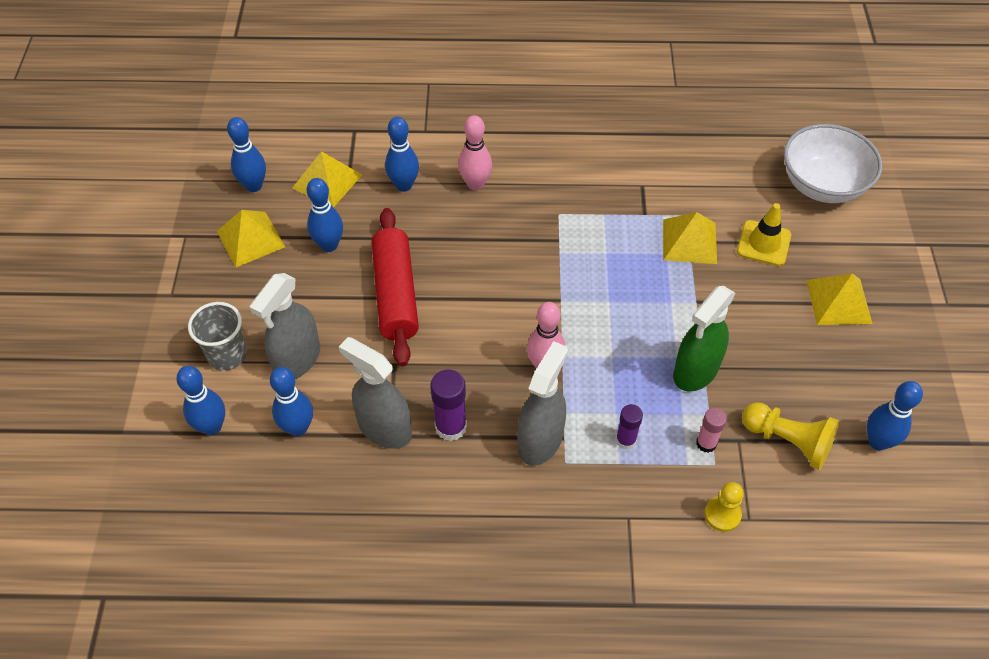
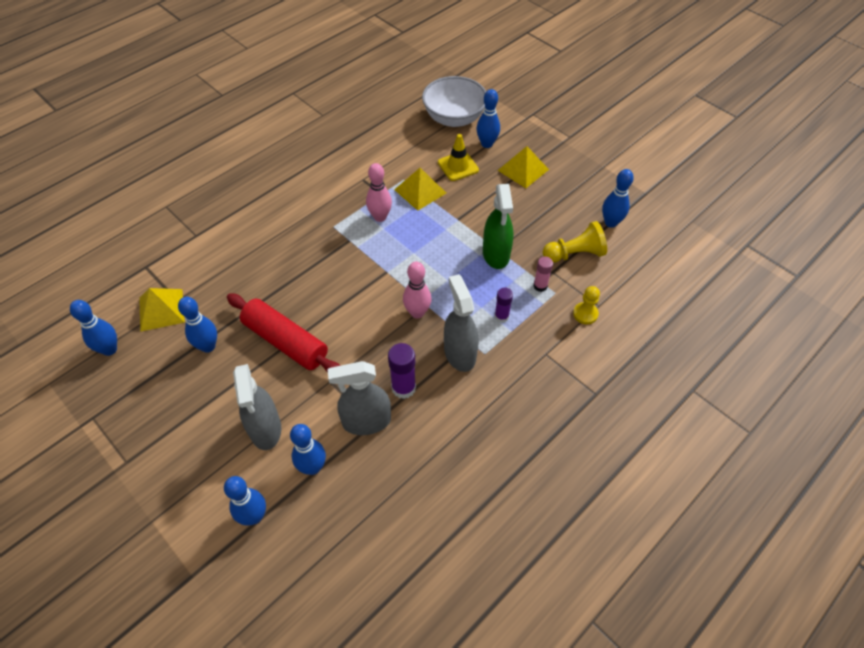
camera: 45 degrees left, 0 degrees up
(227, 355) = (213, 465): grey cup -> none
(250, 239) = (146, 383): yellow pyramid -> none
(404, 185) = (218, 276): blue bowling pin -> blue bowling pin (487, 144)
(475, 184) = (264, 244): pink bowling pin -> pink bowling pin (380, 217)

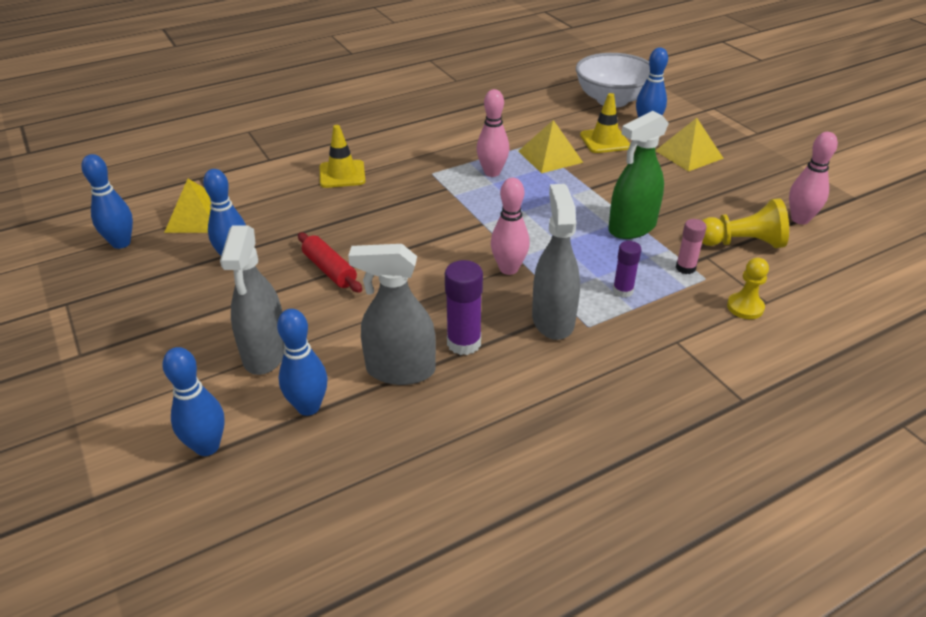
camera: 15 degrees right, 15 degrees down
(262, 241) = (342, 174): none -> yellow traffic cone
(286, 341) = (330, 270): red rolling pin -> red rolling pin, size x0.58
(496, 254) = (632, 227): green spray bottle -> green spray bottle turned 45 degrees clockwise
(610, 223) = (800, 219): blue bowling pin -> pink bowling pin

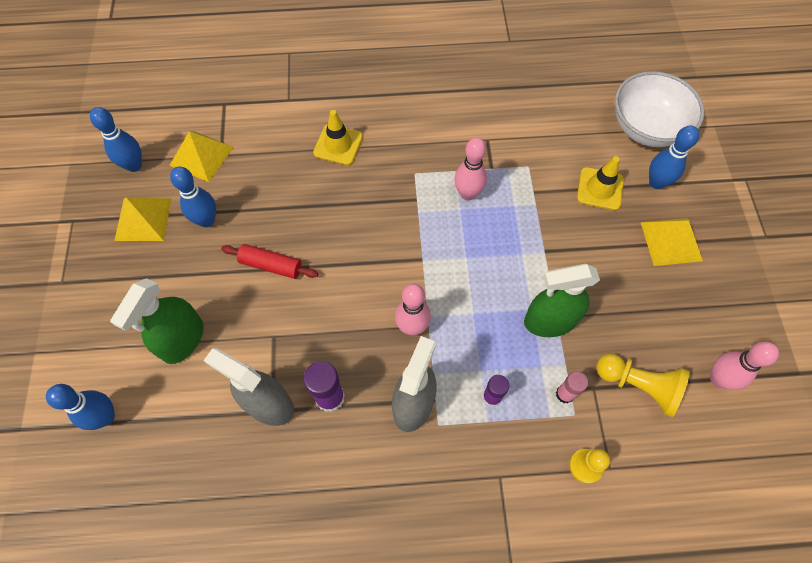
camera: 25 degrees right, 25 degrees up
(265, 353) = (183, 340): grey spray bottle -> green spray bottle
(308, 407) = (187, 411): blue bowling pin -> none
(330, 270) = (271, 265): red rolling pin -> red rolling pin turned 60 degrees counterclockwise
(550, 156) = (534, 192): yellow pyramid -> yellow pyramid (143, 219)

